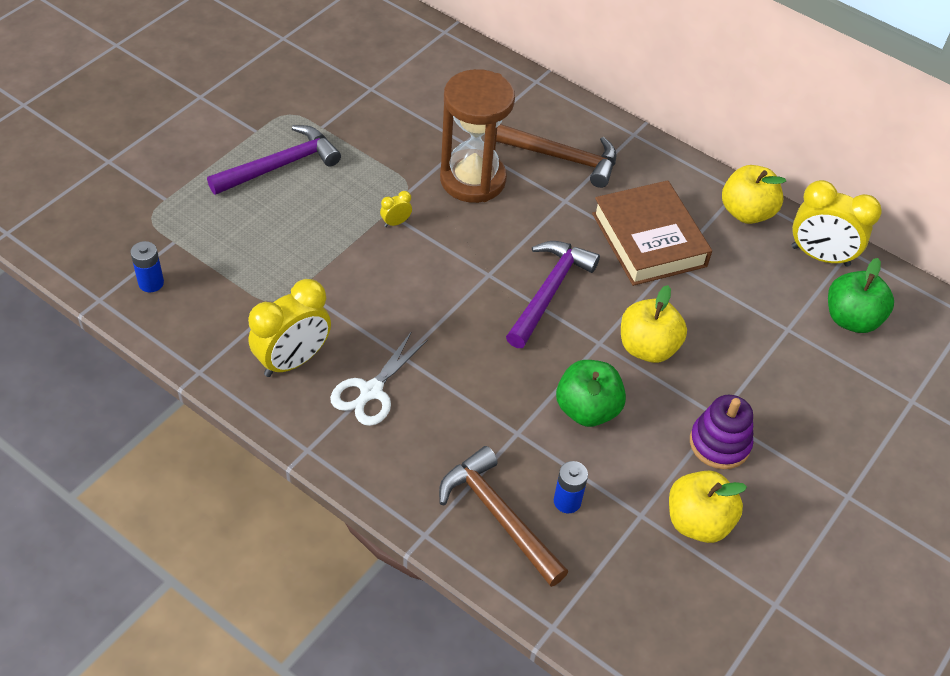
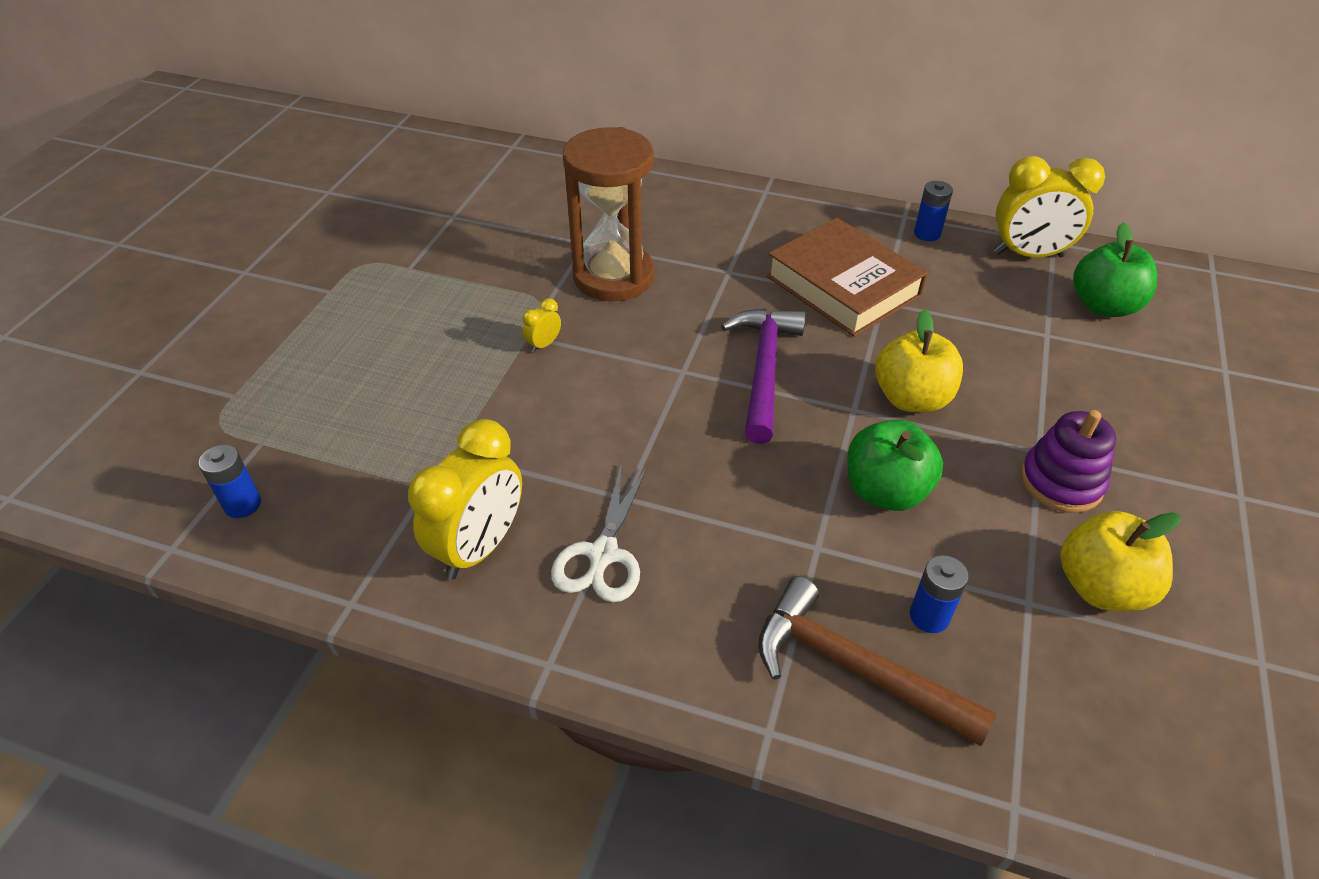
camera: 15 degrees left, 5 degrees down
(280, 165) = (373, 320): purple hammer -> none
(562, 158) = (702, 231): brown hammer -> none
(746, 212) = (927, 233): yellow apple -> blue battery

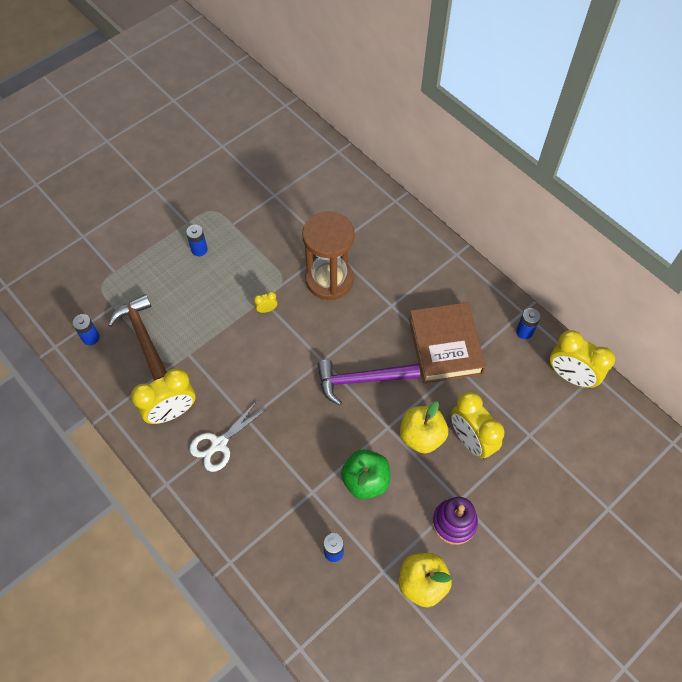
camera: 30 degrees right, 15 degrees up
(374, 315) = (199, 249): none -> blue battery
(763, 370) = (361, 380): purple hammer -> purple hammer turned 135 degrees counterclockwise
(854, 668) = (283, 556): brown hammer -> brown hammer (143, 338)
(981, 373) = (471, 440): none -> yellow clock
(1103, 306) = (580, 433): green apple -> none

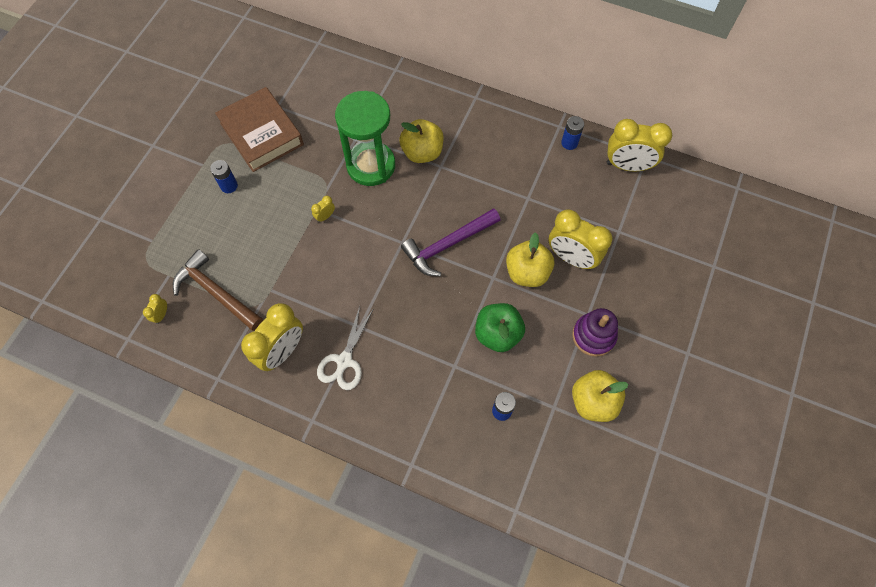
camera: 25 degrees left, 5 degrees up
(91, 338) = (161, 315): blue battery -> yellow clock
(329, 280) = (371, 165): brown hourglass -> green hourglass
(381, 286) = (422, 152): none -> yellow apple
(445, 346) = (507, 183): brown book -> brown book (261, 134)

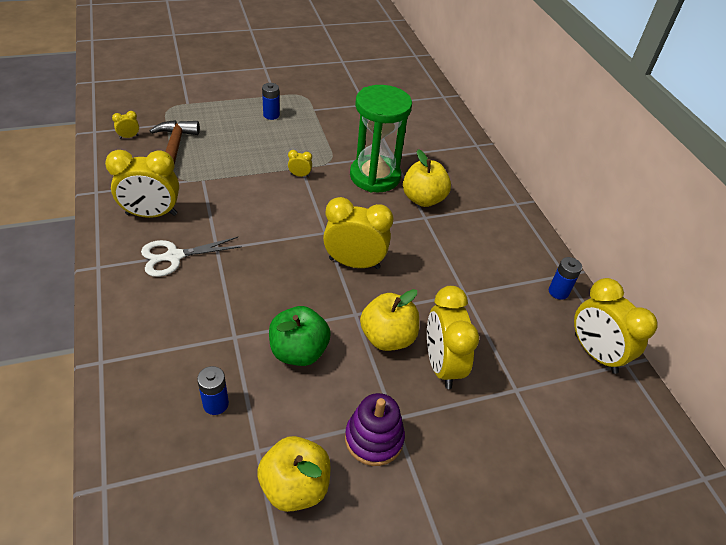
camera: 45 degrees right, 20 degrees down
(261, 134) = (333, 108): brown book -> none
(448, 245) = (354, 263): purple hammer -> yellow clock

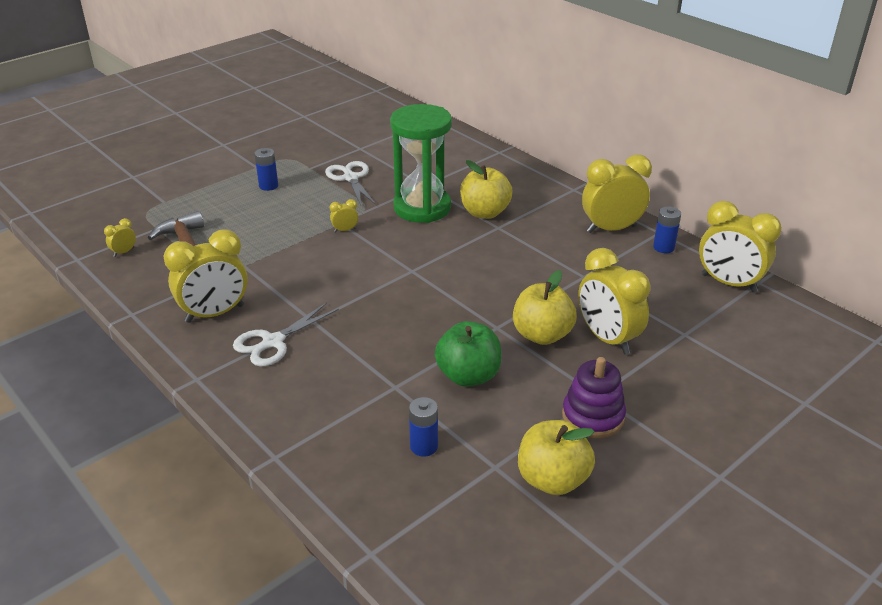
camera: 20 degrees left, 10 degrees down
(338, 129) = (350, 178): none -> white scissors
(354, 263) = (462, 287): yellow clock -> yellow clock (611, 229)

